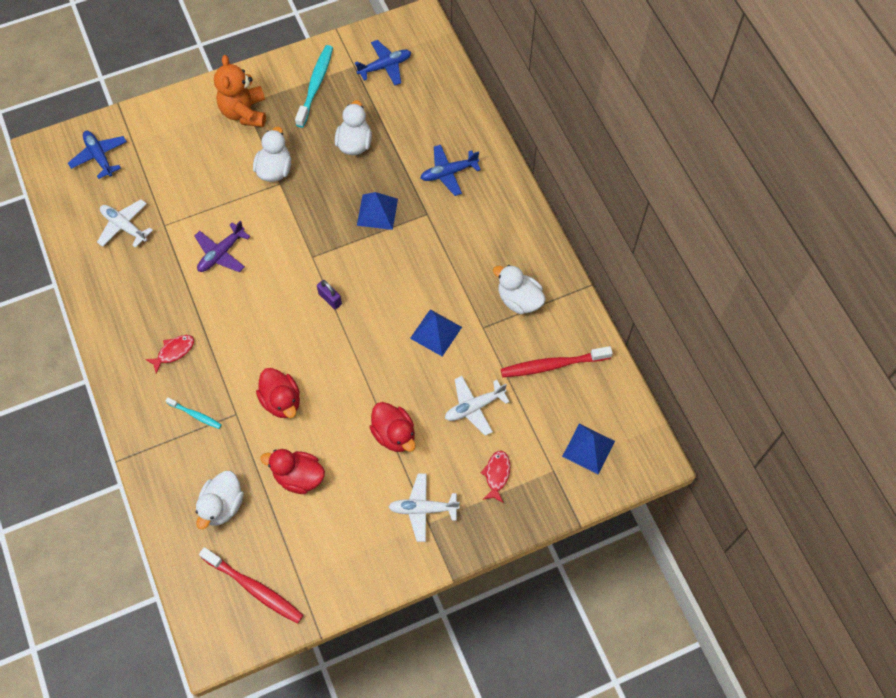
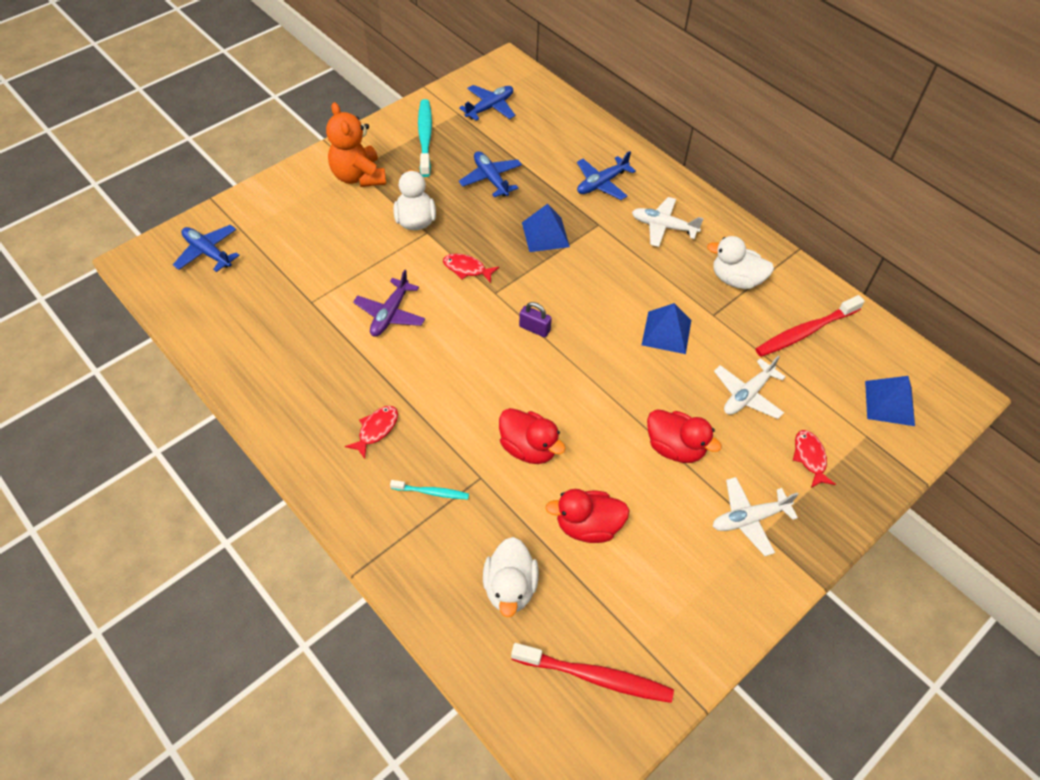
camera: 20 degrees left, 10 degrees down
(124, 226) = (264, 314): white plane -> white plane (663, 227)
(298, 228) = (467, 269): none -> red fish
(354, 143) = (491, 179): white duck -> blue plane

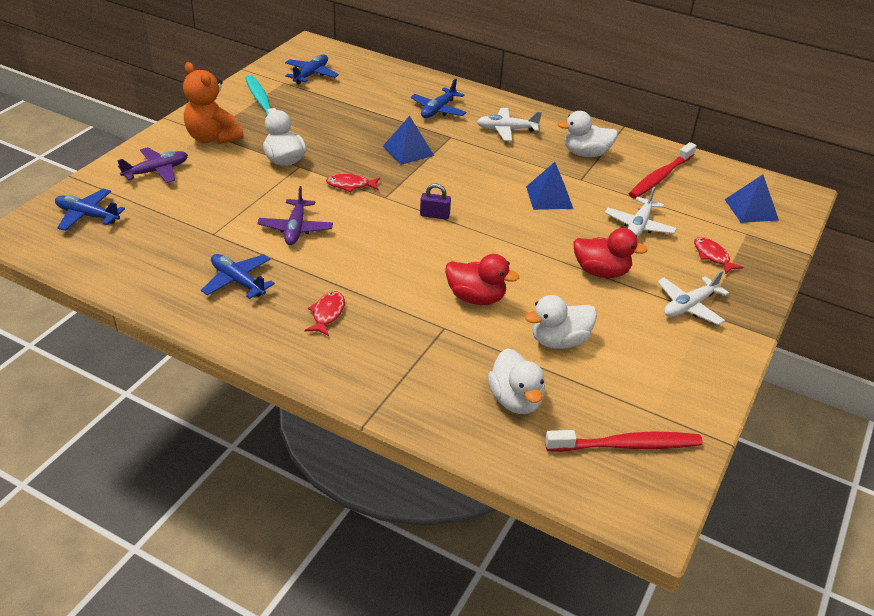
camera: 20 degrees left, 15 degrees down
(290, 209) = (156, 171): none -> purple plane
(432, 492) = (405, 348): turquoise toothbrush -> none
(491, 179) = (338, 121): blue plane -> blue plane (238, 281)
(588, 526) = (559, 341): red duck -> white duck

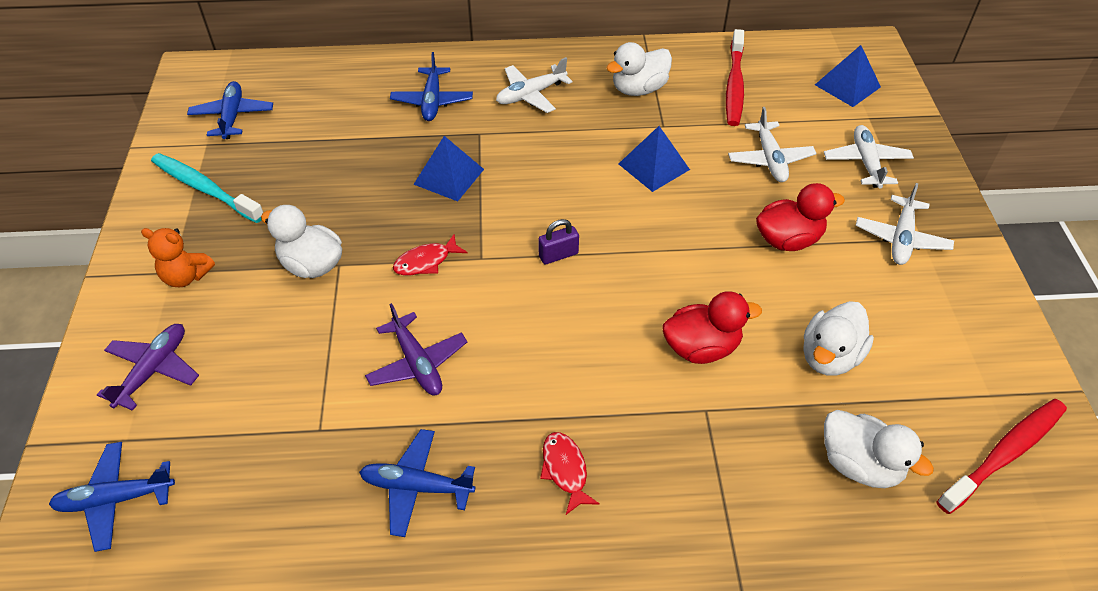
camera: 30 degrees left, 10 degrees up
(213, 138) = (186, 276): orange teddy bear -> orange teddy bear, size x0.63
(712, 256) = (866, 163): red fish -> white plane

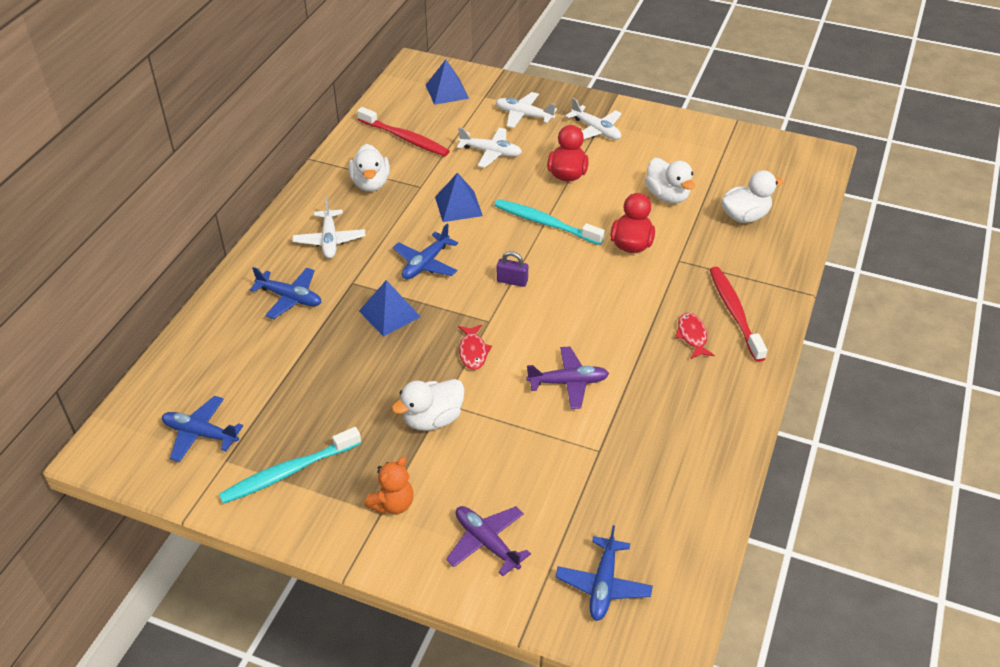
camera: 65 degrees left, 5 degrees down
(416, 487) = (671, 410): blue plane -> blue plane (426, 264)
(558, 255) = (512, 281): purple padlock -> purple padlock turned 75 degrees counterclockwise
(565, 470) = (692, 336): red fish -> red fish turned 75 degrees clockwise
(680, 250) = (545, 223): none -> turquoise toothbrush
(1004, 454) = (762, 163): red toothbrush -> red toothbrush (734, 312)

